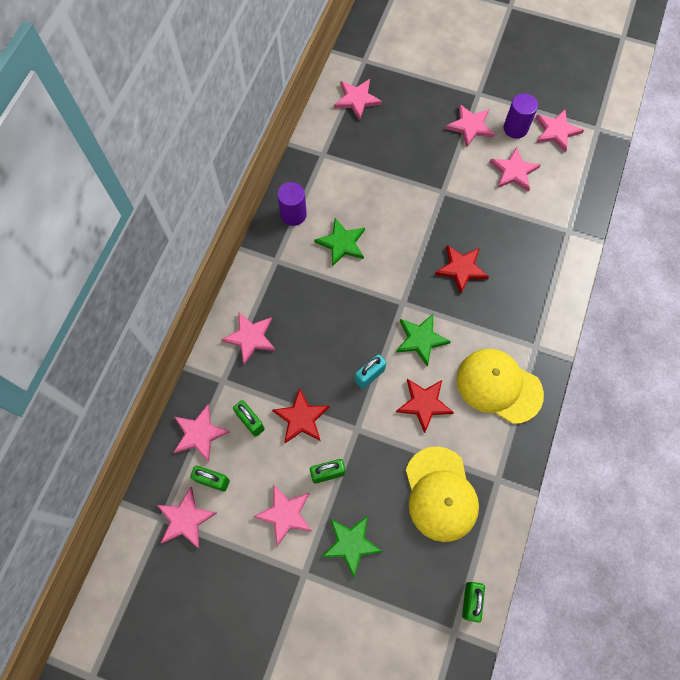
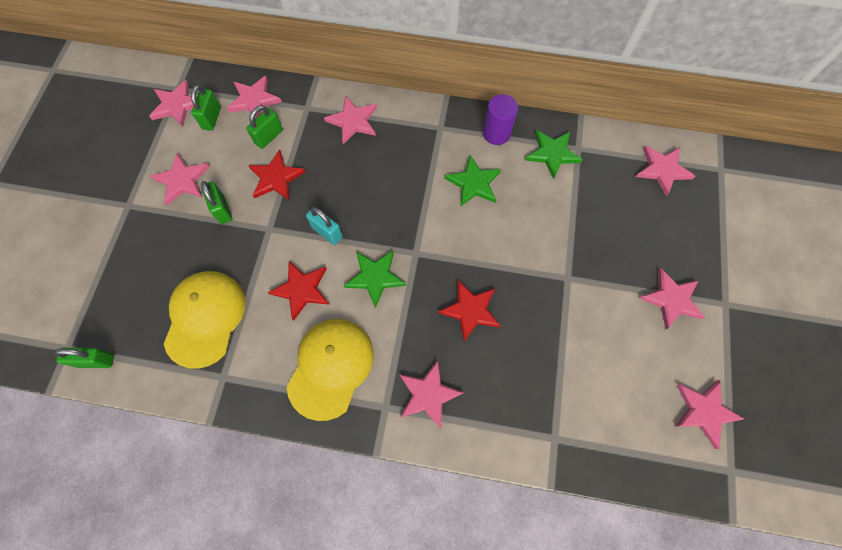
camera: 80 degrees right, 0 degrees up
(351, 544) = (154, 240): green star -> green star (552, 153)
(440, 494) = (205, 318): yellow cap -> yellow cap turned 120 degrees clockwise
(514, 171) = (622, 359): pink star -> pink star (428, 395)
(515, 128) = (689, 356): purple cylinder -> none

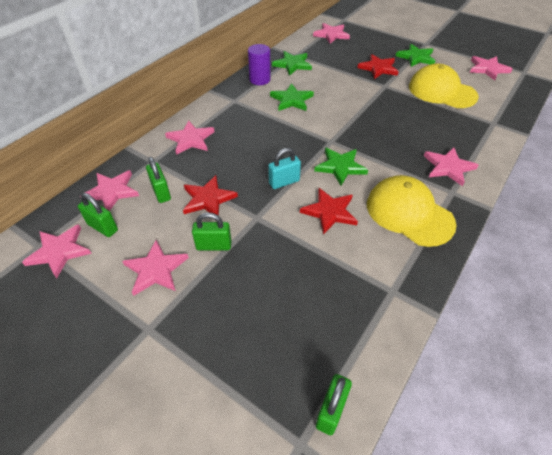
camera: 65 degrees left, 20 degrees down
(205, 318) = (325, 289): yellow cap -> yellow cap (442, 91)
(470, 310) = (390, 129): red star -> red star (378, 68)
(671, 299) = (416, 57): pink star -> green star

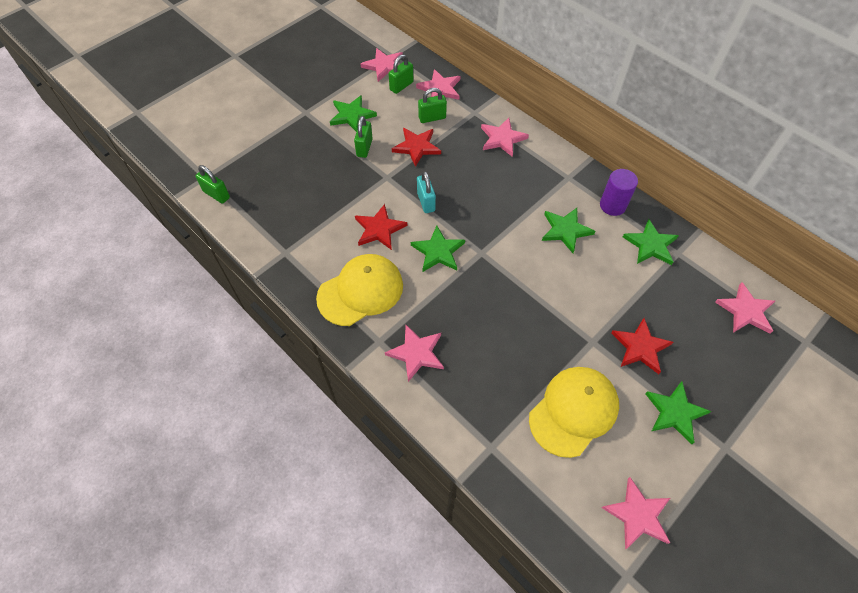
camera: 100 degrees right, 10 degrees up
(156, 270) = (352, 115): pink star -> green star

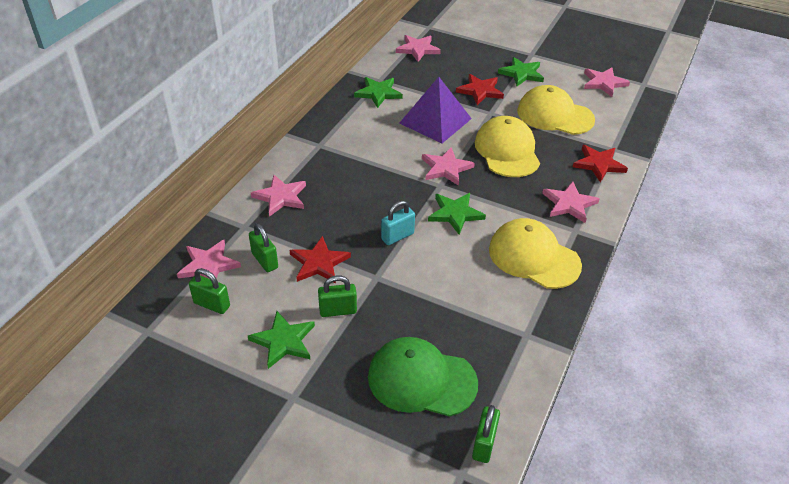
camera: 110 degrees left, 15 degrees down
(282, 177) = (421, 380): none -> green cap
(379, 229) = (452, 263): red star -> red star (599, 164)
(384, 66) = (173, 334): pink star -> pink star (446, 168)
(518, 330) = (507, 151): none -> yellow cap
(565, 230) = (386, 139): green star -> none
(588, 282) = (435, 120): none -> purple pyramid
(612, 205) = (343, 116): purple cylinder -> none

